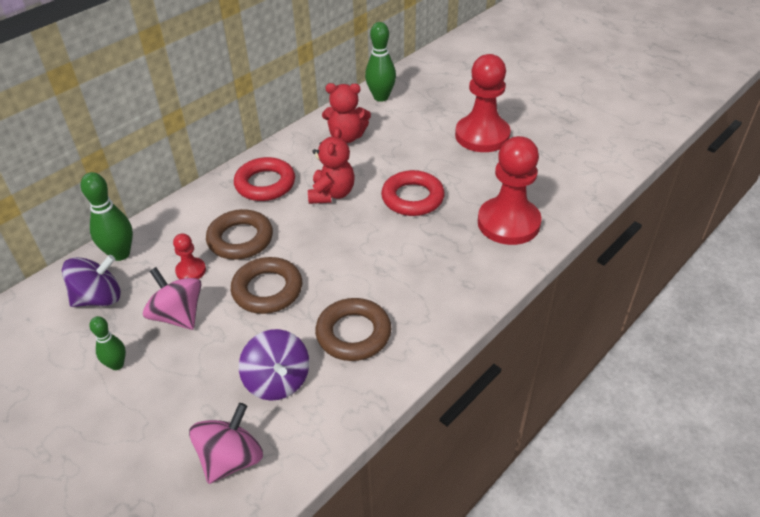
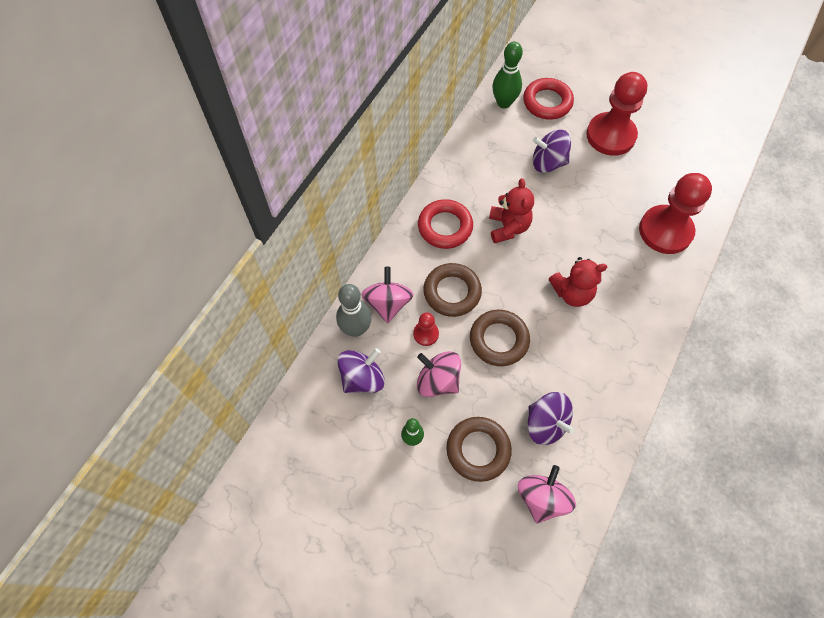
camera: 15 degrees left, 20 degrees up
(120, 254) = (356, 329): green bowling pin -> grey bowling pin
(167, 238) = (388, 303): none -> pink spinning top
(347, 137) = (493, 158): red teddy bear -> red teddy bear (572, 293)
(353, 334) = (585, 367): brown ring -> brown ring (478, 450)
(403, 148) = (548, 163): none -> purple spinning top
(412, 198) = (578, 219): red ring -> red ring (547, 102)

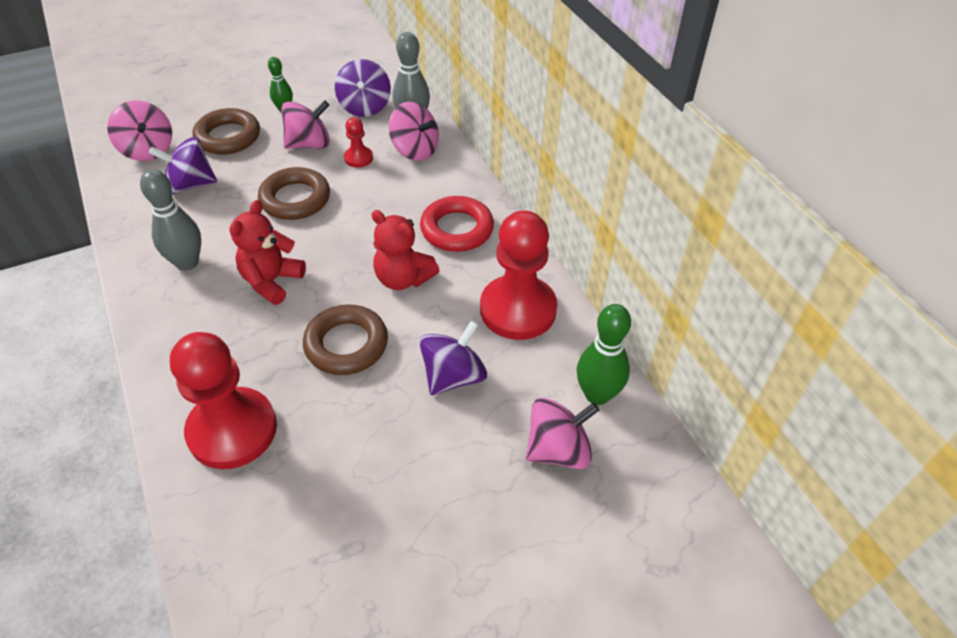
camera: 125 degrees right, 15 degrees down
(452, 292) = (378, 195): brown ring -> brown ring (346, 344)
(547, 102) = (558, 450): red ring -> pink spinning top
(604, 354) = (187, 263): none -> grey bowling pin
(610, 136) = (429, 488): red pawn -> red pawn (518, 309)

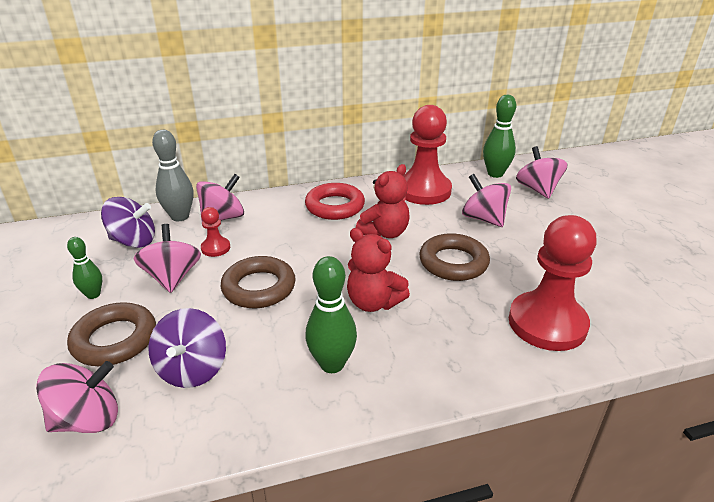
camera: 80 degrees left, 15 degrees down
(187, 263) = (332, 364): grey bowling pin -> green bowling pin
(453, 376) = (483, 219): purple spinning top -> pink spinning top

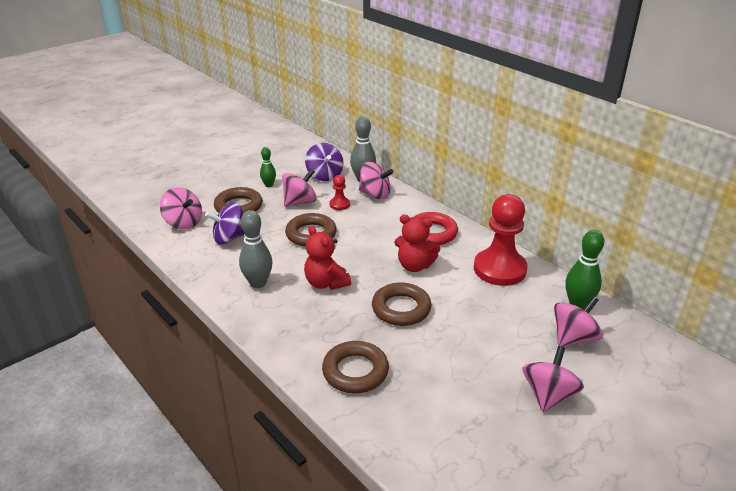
camera: 65 degrees right, 0 degrees up
(332, 364) = (258, 283): green bowling pin -> grey bowling pin
(373, 302) = (326, 283): red teddy bear -> red teddy bear turned 45 degrees counterclockwise
(483, 219) = (482, 312): pink spinning top -> pink spinning top (548, 395)
(547, 323) = (355, 371): red pawn -> brown ring

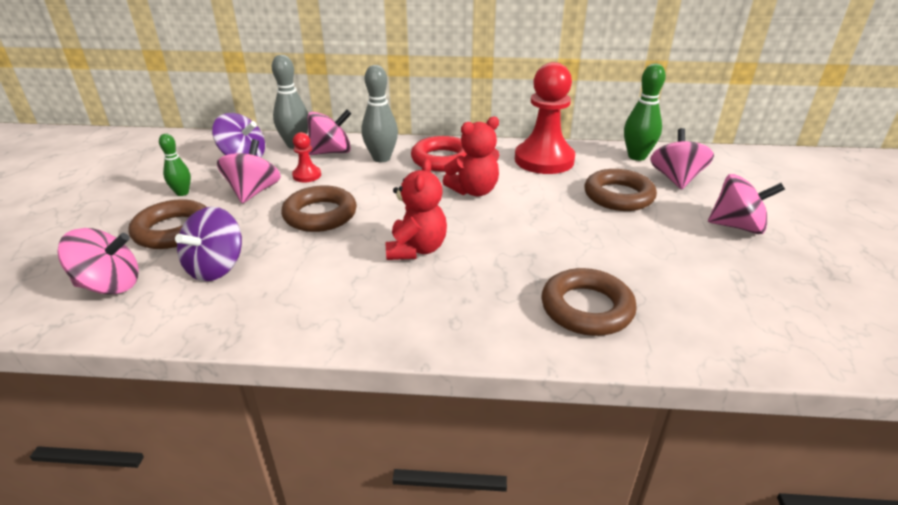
camera: 45 degrees left, 0 degrees up
(258, 283) = (337, 292): grey bowling pin -> grey bowling pin (381, 158)
(326, 283) = (416, 249): red teddy bear -> red teddy bear turned 90 degrees counterclockwise
(401, 308) = (525, 230): brown ring -> brown ring (618, 196)
(548, 395) = (737, 226): pink spinning top -> pink spinning top turned 120 degrees clockwise

